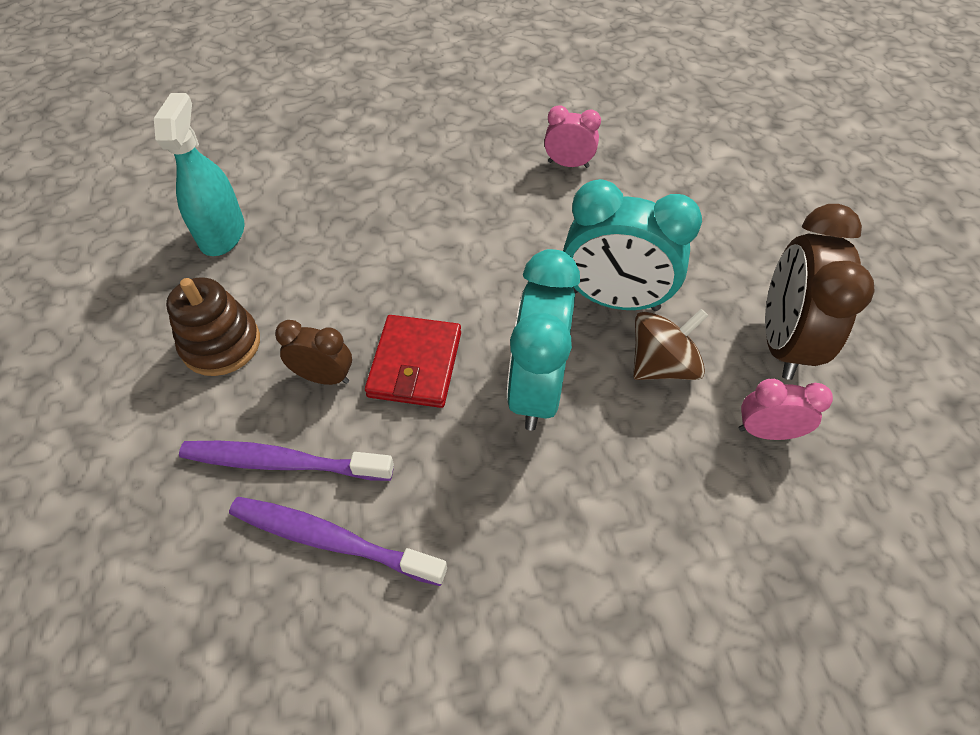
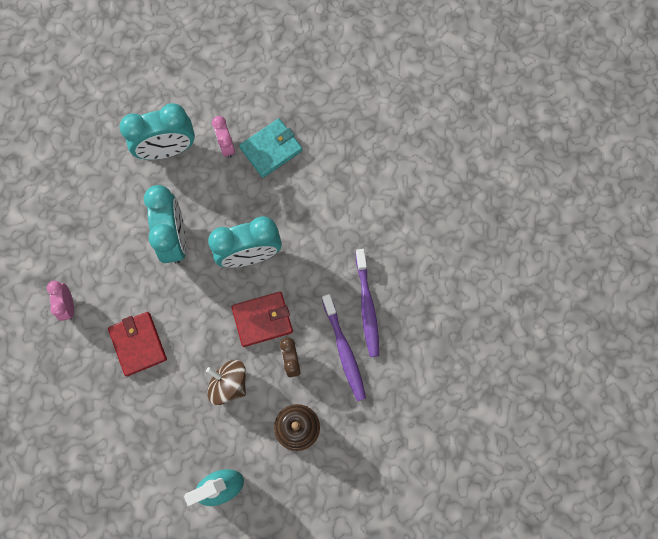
camera: 115 degrees left, 20 degrees up
(473, 212) = (138, 344): none -> red wallet
(661, 365) = (208, 201): brown spinning top -> brown spinning top (228, 384)
(736, 506) = (271, 149): none -> turquoise wallet
(781, 342) = (167, 150): brown clock -> turquoise clock

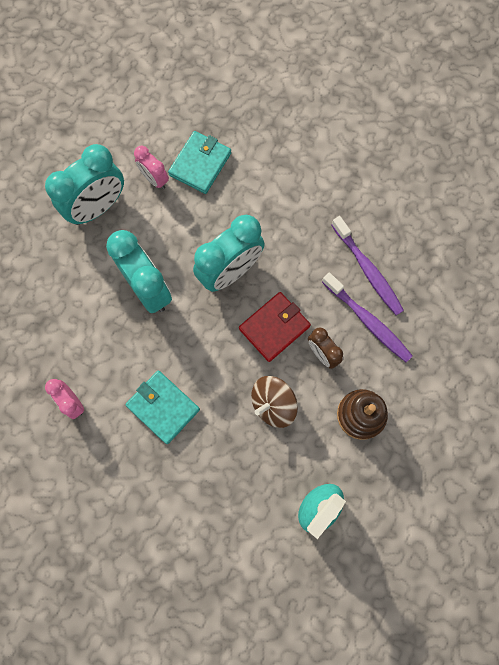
camera: 25 degrees left, 0 degrees up
(138, 344) = (163, 407): red wallet -> turquoise wallet
(228, 384) = (273, 404): brown spinning top -> brown spinning top turned 45 degrees counterclockwise

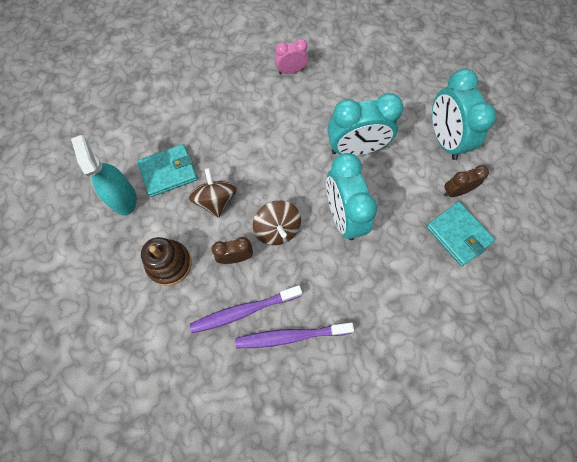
camera: 115 degrees right, 5 degrees down
(154, 179) = (456, 191): pink clock -> brown clock
(163, 407) = (256, 124): turquoise wallet -> turquoise wallet (168, 172)
(274, 327) = (277, 229): red wallet -> brown spinning top

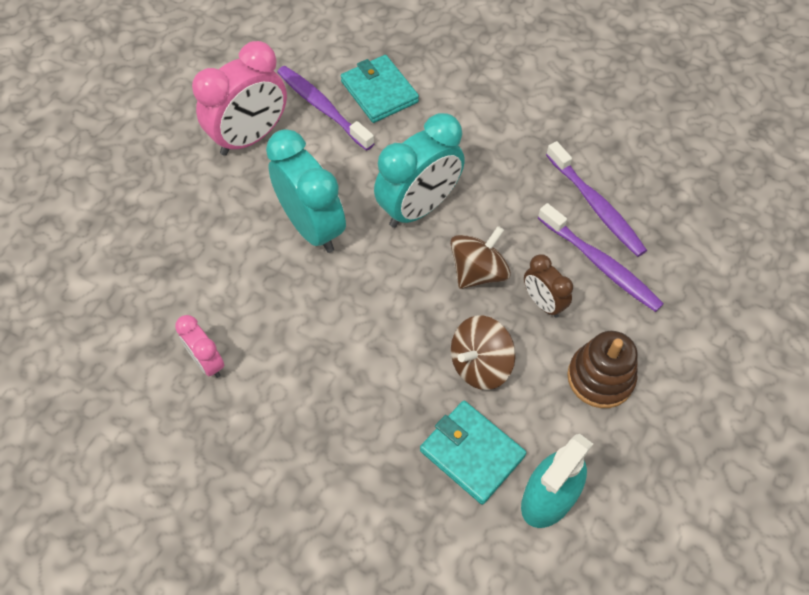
camera: 115 degrees left, 10 degrees down
(444, 139) = (250, 137): turquoise clock -> pink clock
(456, 191) = (322, 107): brown clock -> purple toothbrush
(458, 234) = (379, 92): turquoise wallet -> turquoise wallet turned 60 degrees counterclockwise

